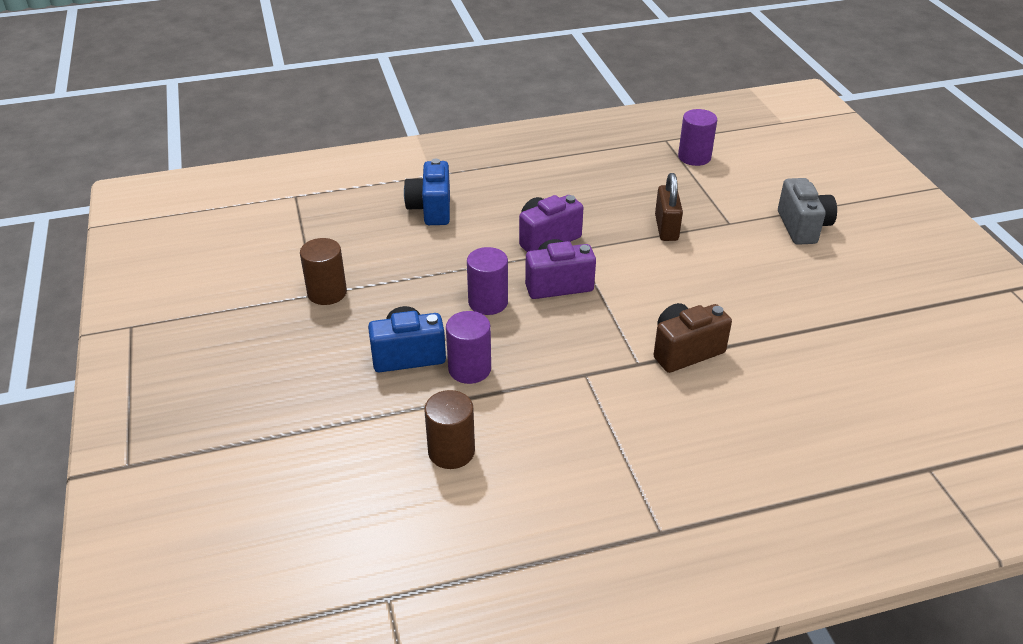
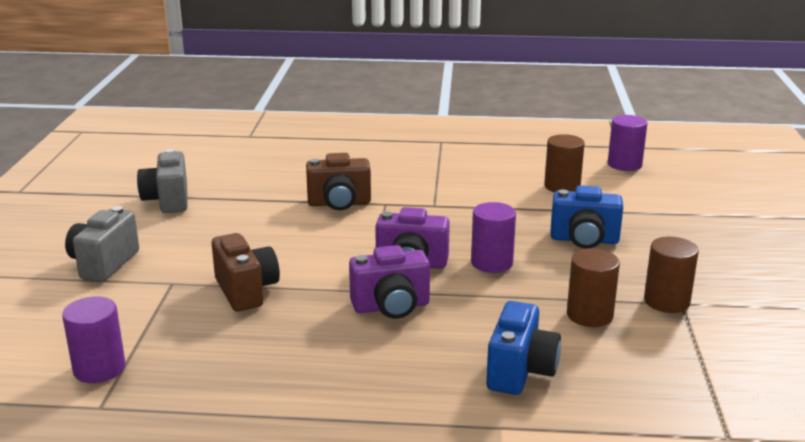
camera: 160 degrees left, 15 degrees down
(390, 265) = (589, 315): none -> brown cylinder
(469, 369) = (530, 223): purple cylinder -> purple cylinder (624, 164)
(666, 228) = (246, 291): brown padlock -> brown camera
(855, 311) = (168, 201): none -> grey camera

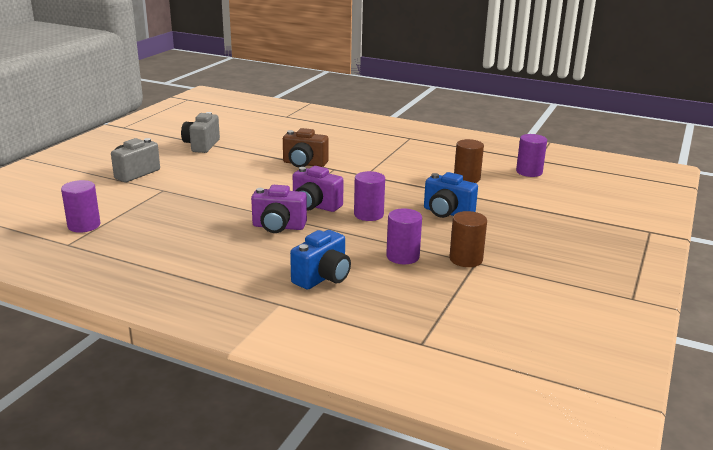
camera: 20 degrees right, 0 degrees up
(246, 291) = (200, 202): brown camera -> none
(589, 315) = (402, 256): brown cylinder -> purple cylinder

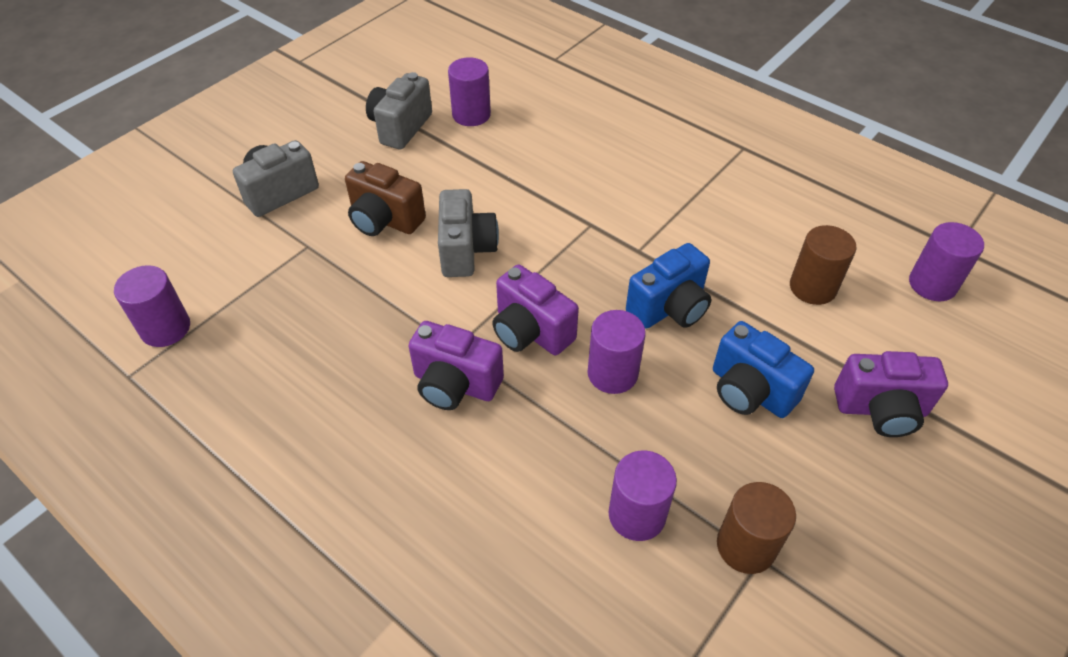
camera: 15 degrees right, 25 degrees up
(244, 138) = (471, 115): none -> purple cylinder
(263, 183) = (466, 250): none -> grey camera
(304, 164) = (546, 203): brown camera -> brown camera (384, 220)
(323, 278) = (485, 553): blue camera -> blue camera (669, 308)
(518, 212) = (881, 409): none -> purple camera

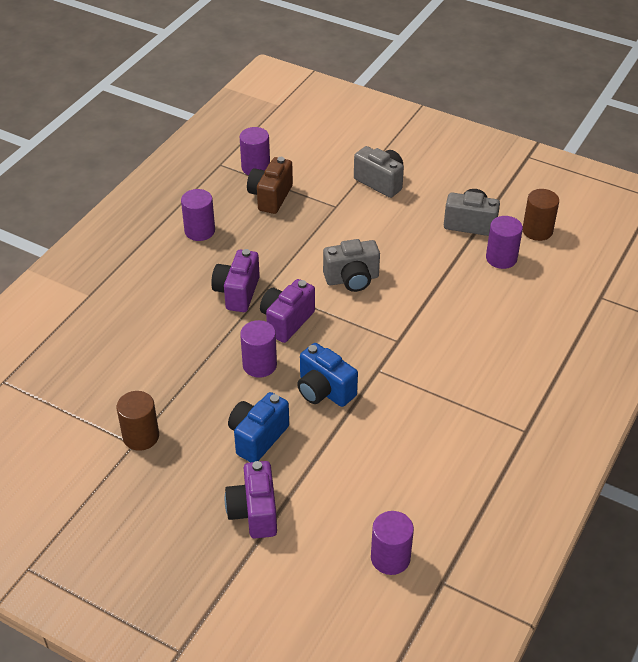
camera: 80 degrees right, 5 degrees down
(384, 220) = (369, 235): brown camera -> brown camera (270, 197)
(637, 514) = (157, 385): purple cylinder -> purple cylinder (199, 231)
(812, 287) = (366, 476): brown cylinder -> brown cylinder (537, 231)

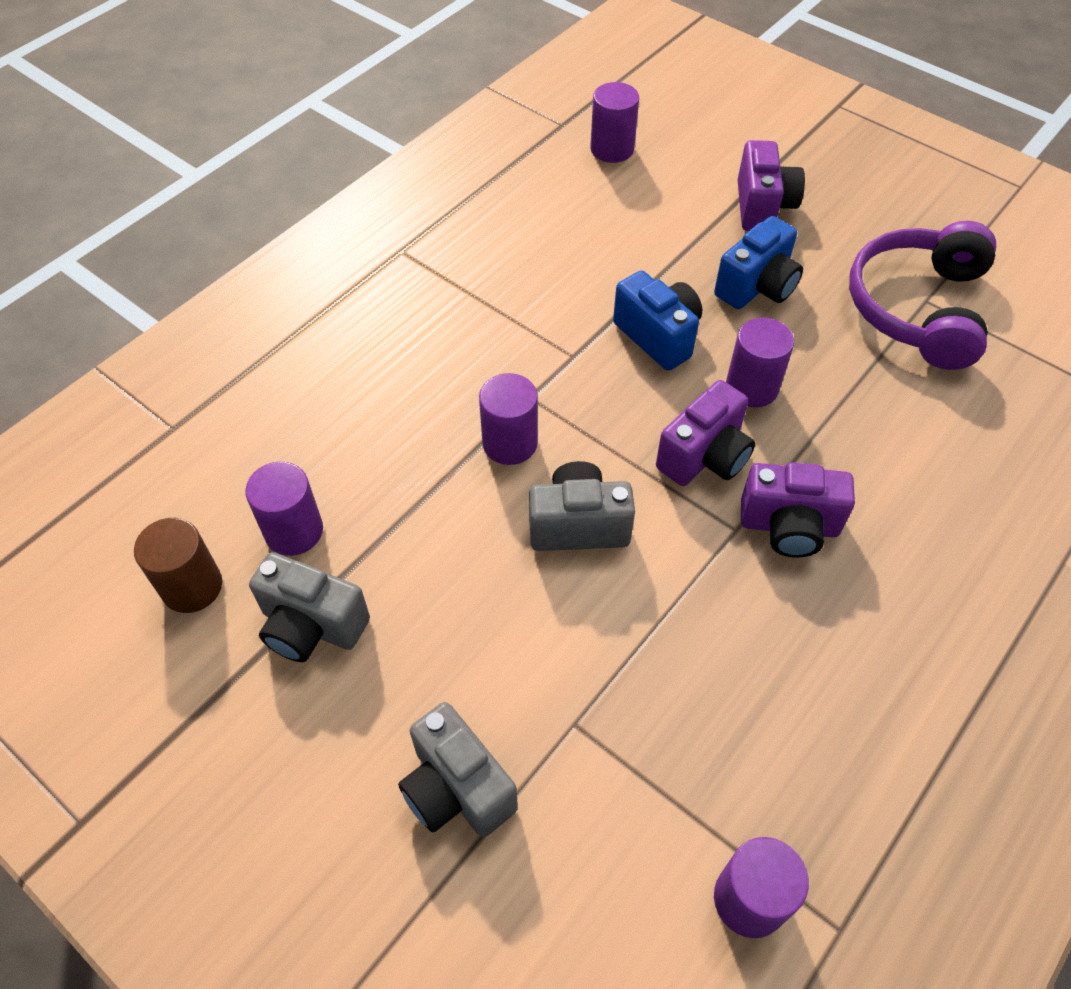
camera: 170 degrees left, 10 degrees up
(141, 436) = (918, 308): brown cylinder -> purple headphones
(199, 231) = (872, 696): purple cylinder -> purple cylinder (510, 443)
(237, 293) = (789, 526): purple camera -> purple camera turned 75 degrees clockwise
(270, 197) = (717, 780): brown camera -> none

